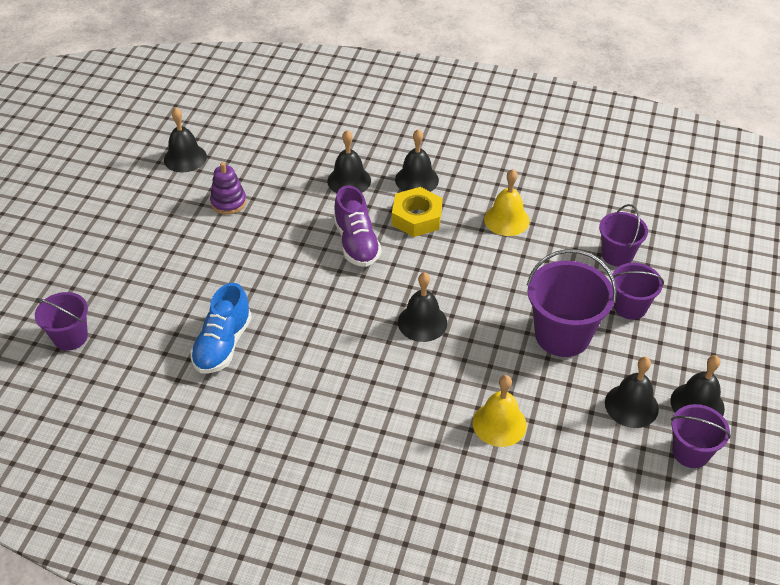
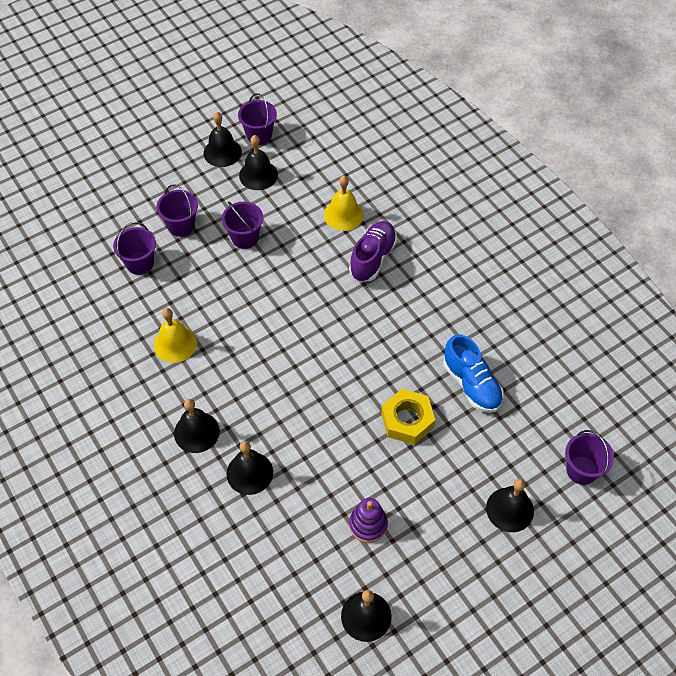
camera: 140 degrees left, 10 degrees up
(223, 344) = (471, 384): blue shoe -> blue shoe turned 90 degrees clockwise
(356, 243) = (303, 404): purple shoe -> purple shoe (372, 258)
(416, 217) = (236, 394): yellow nut -> yellow nut (407, 420)
(422, 322) = (321, 307): black bell -> black bell (510, 509)
(562, 335) = (245, 237): purple bucket -> purple bucket, size x0.61

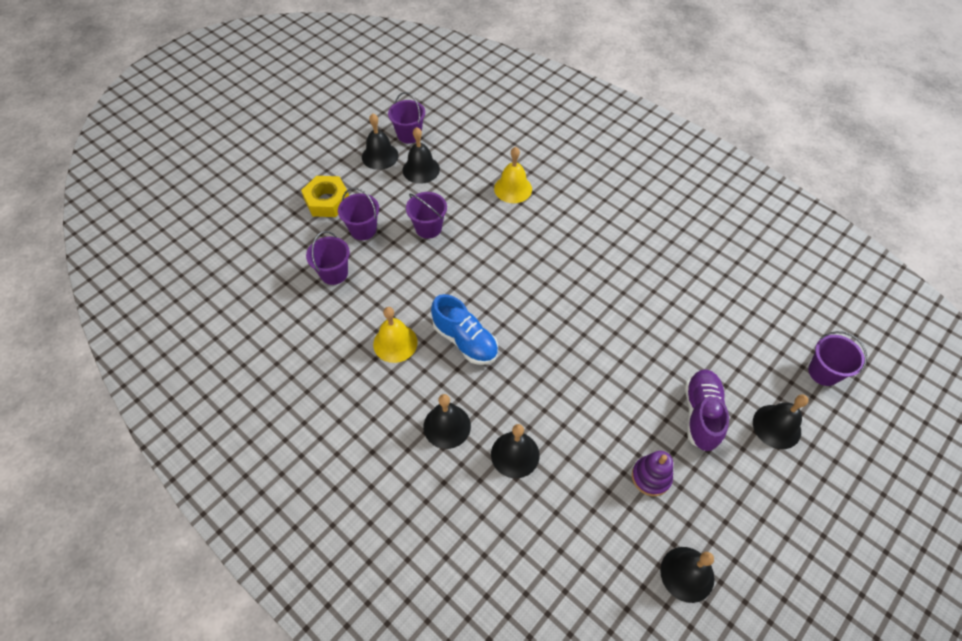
camera: 15 degrees left, 0 degrees up
(372, 258) = (554, 222): purple shoe -> purple shoe (701, 414)
(407, 420) = (646, 364): yellow nut -> yellow nut (327, 201)
(471, 384) = (691, 316): blue shoe -> blue shoe (465, 340)

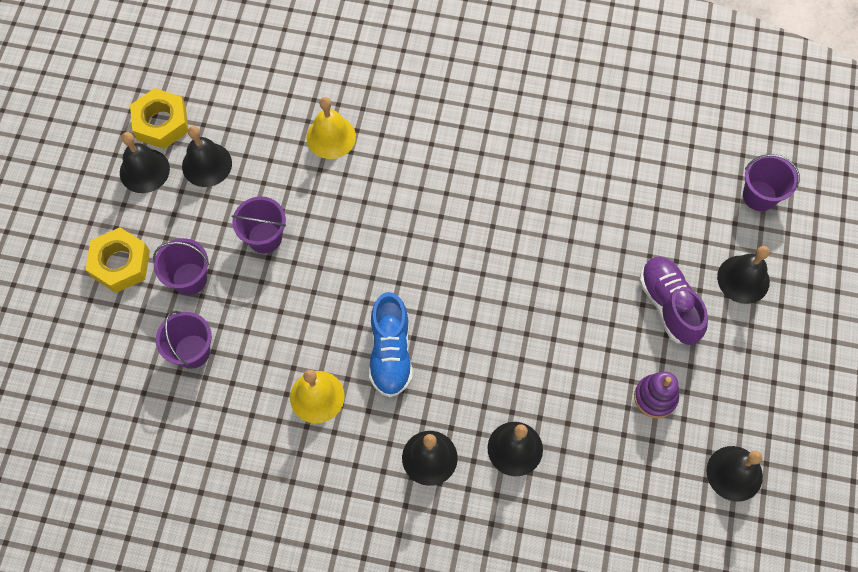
camera: 30 degrees left, 10 degrees up
(409, 135) = (161, 123): purple bucket -> yellow nut
(465, 340) = (390, 353): blue shoe -> blue shoe turned 75 degrees clockwise

